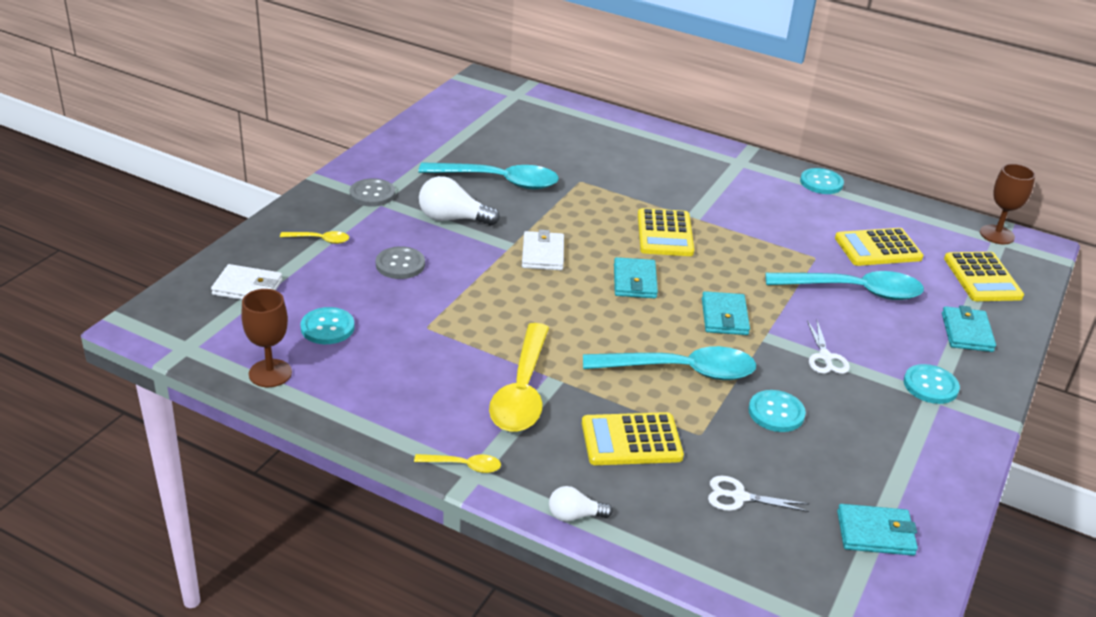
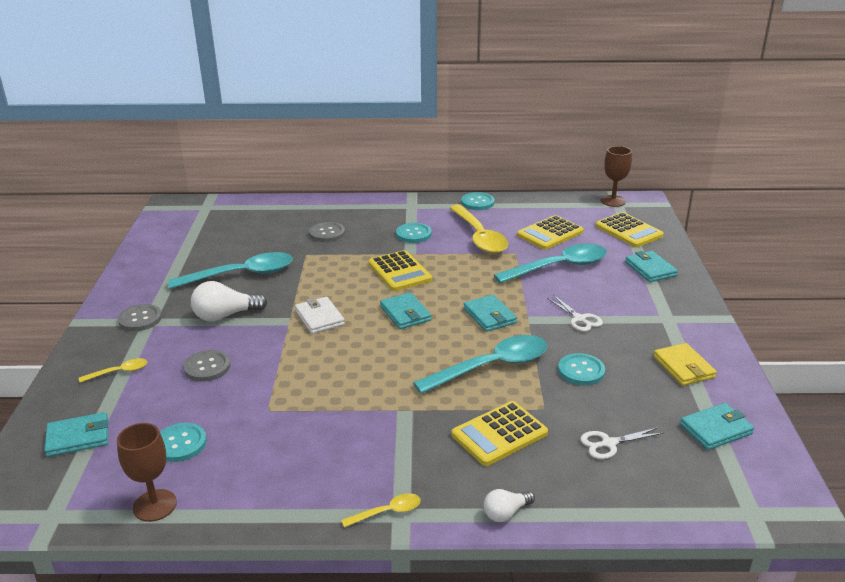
camera: 25 degrees left, 5 degrees down
(247, 287) = (78, 437): white wallet -> turquoise wallet
(522, 391) = (386, 430): yellow spoon -> yellow spoon (479, 237)
(620, 164) = (327, 233): none -> grey button
(901, 455) = (683, 367): none -> yellow wallet
(930, 386) = (660, 312): turquoise button -> turquoise button (413, 234)

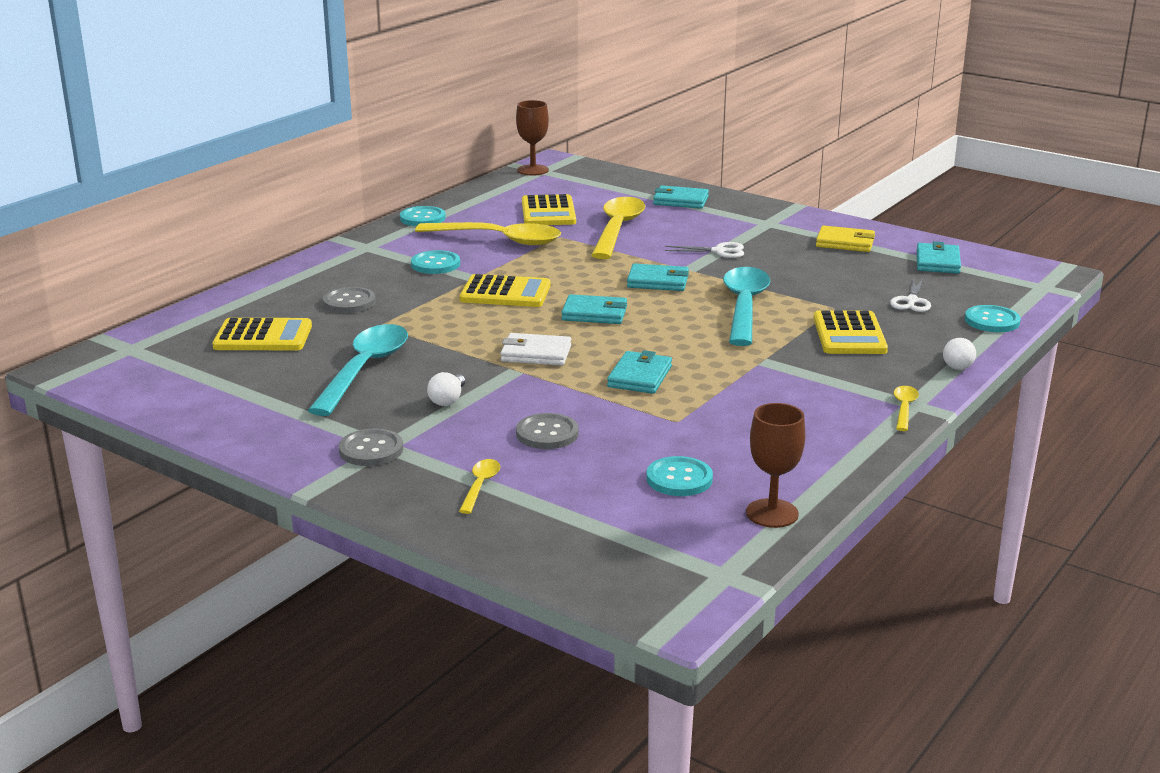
camera: 55 degrees left, 5 degrees down
(78, 437) = (590, 535): turquoise wallet -> turquoise wallet (640, 377)
(225, 316) = (448, 400): white light bulb -> white light bulb, size x0.58
(559, 267) = (617, 229): turquoise spoon -> yellow spoon
(581, 371) = (799, 277): turquoise button -> turquoise button (992, 321)
(628, 231) = (600, 184): yellow calculator -> yellow calculator (263, 337)

